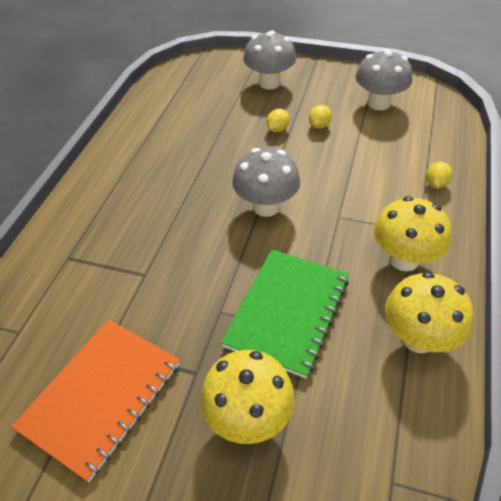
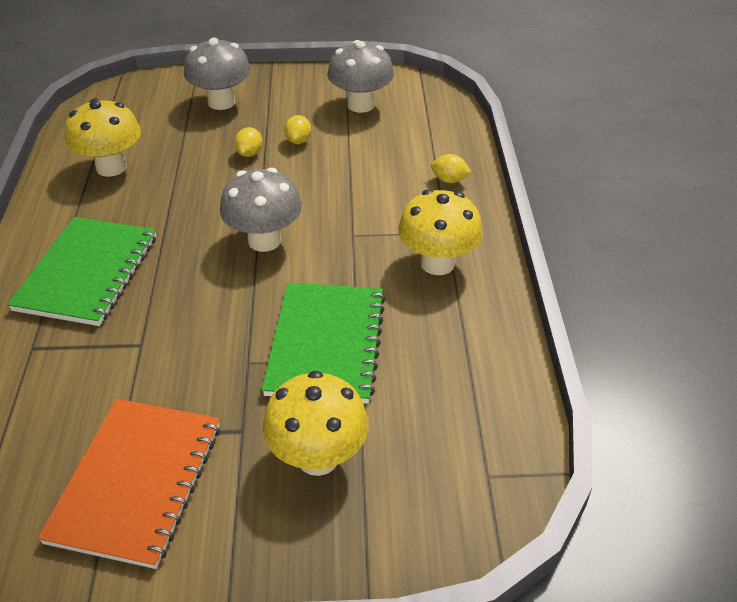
camera: 20 degrees left, 5 degrees down
(126, 205) = (87, 273): none -> green notebook
(418, 338) = (474, 337): yellow mushroom -> yellow mushroom (111, 167)
(436, 184) = (449, 180): yellow lemon -> yellow lemon turned 75 degrees counterclockwise

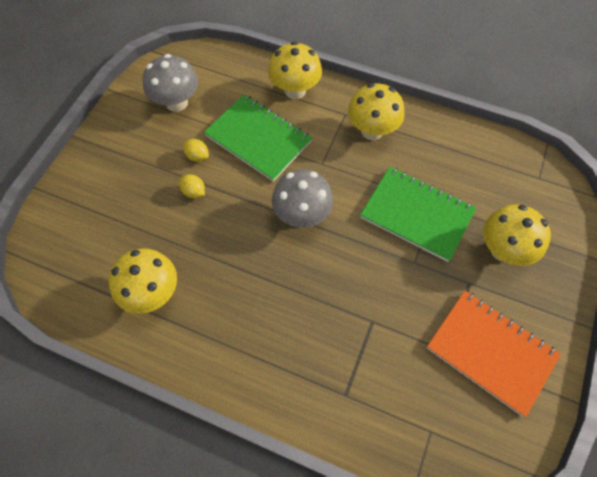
camera: 65 degrees left, 20 degrees up
(87, 273) = (280, 340): green notebook -> green notebook (258, 139)
(221, 102) = (110, 189): grey mushroom -> none
(449, 180) = (295, 90): yellow lemon -> yellow mushroom

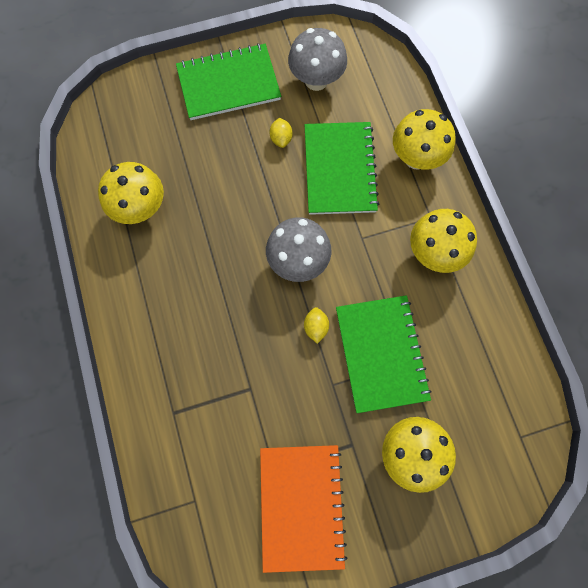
camera: 50 degrees right, 10 degrees up
(118, 157) = (228, 84): none -> green notebook
(194, 192) = (247, 164): yellow lemon -> yellow lemon (316, 327)

